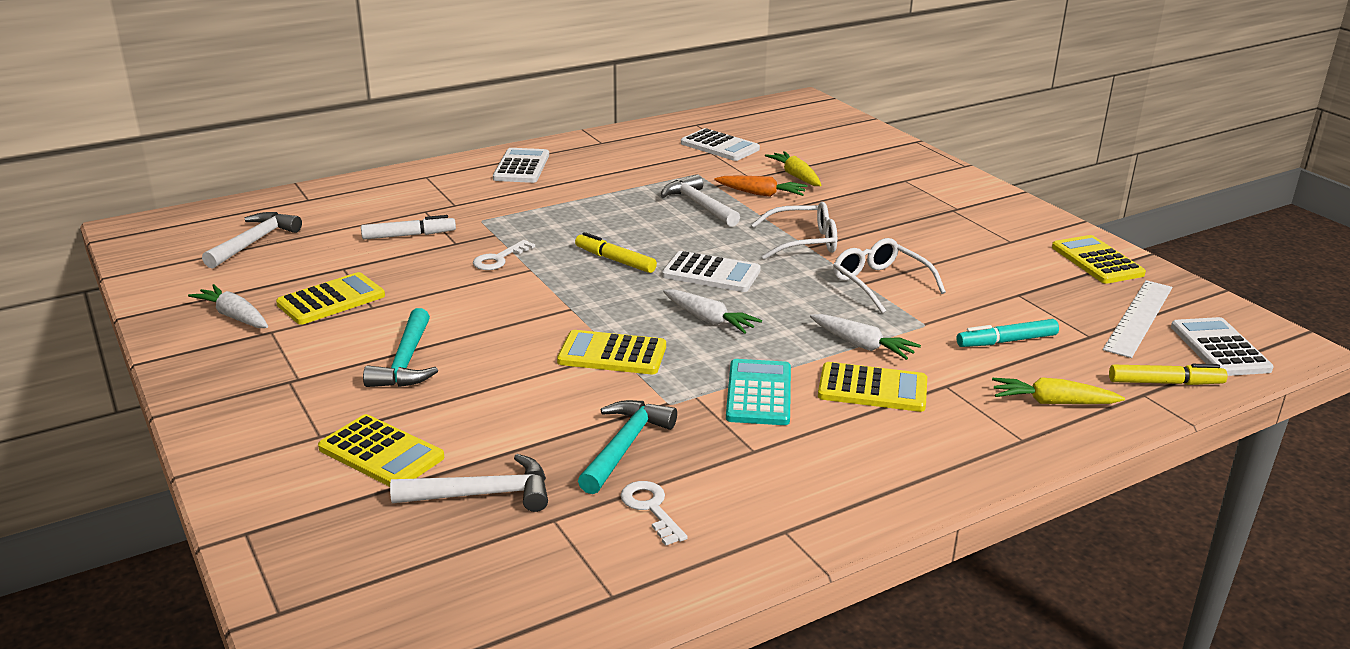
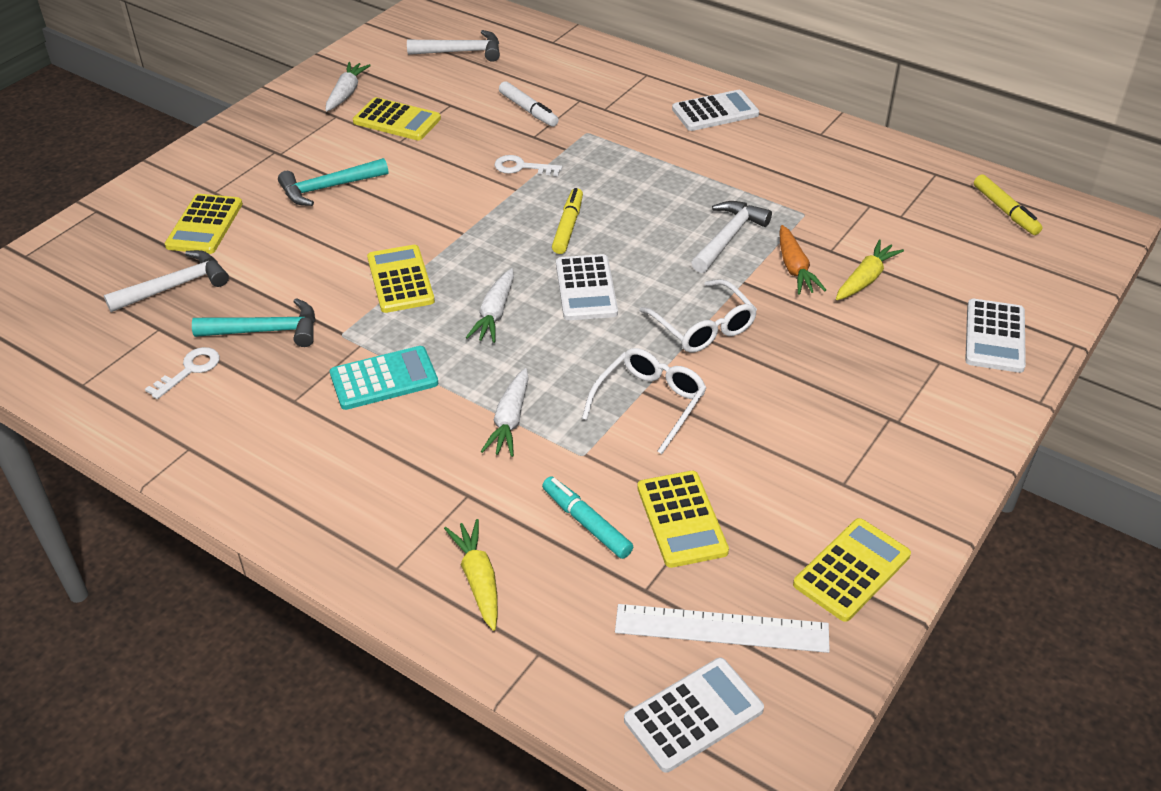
camera: 65 degrees right, 15 degrees up
(482, 494) = (174, 286): white hammer -> white hammer turned 90 degrees counterclockwise
(720, 146) = (892, 206): white calculator -> white calculator (995, 336)
(872, 388) = (432, 446): yellow calculator -> yellow calculator (682, 519)
(1165, 383) = (575, 669): yellow marker -> yellow marker (1005, 211)

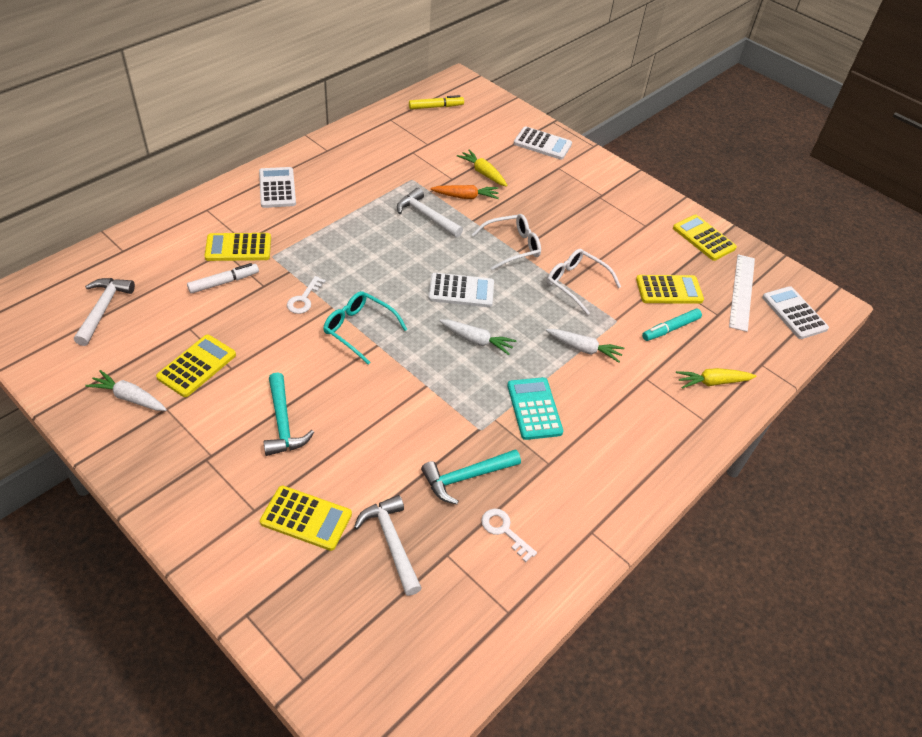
camera: 85 degrees left, 5 degrees up
(266, 331) = (466, 477): turquoise hammer -> turquoise hammer turned 120 degrees counterclockwise
(400, 280) = (424, 388): yellow calculator -> yellow calculator (238, 248)
(484, 215) = (359, 329): none -> turquoise glasses
(568, 227) = (389, 287): yellow marker -> none

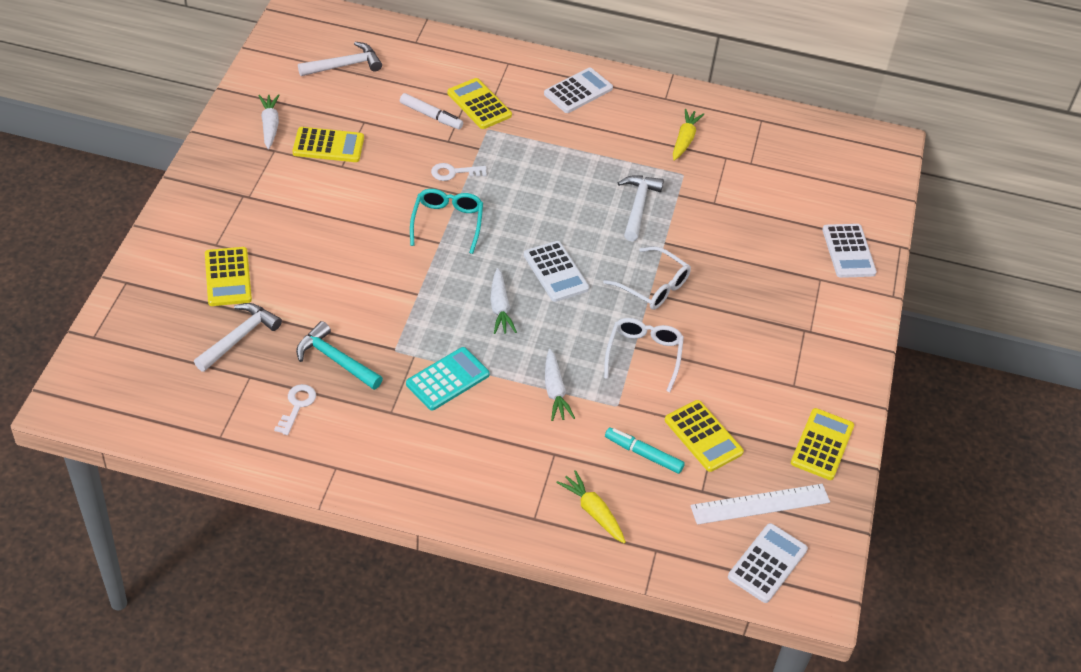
camera: 60 degrees right, 0 degrees up
(283, 423) = (309, 222): turquoise hammer -> none
(436, 107) = (820, 144): yellow marker -> none
(466, 197) = (695, 223): orange carrot -> none
(483, 173) = (747, 222): yellow carrot -> yellow carrot (685, 139)

